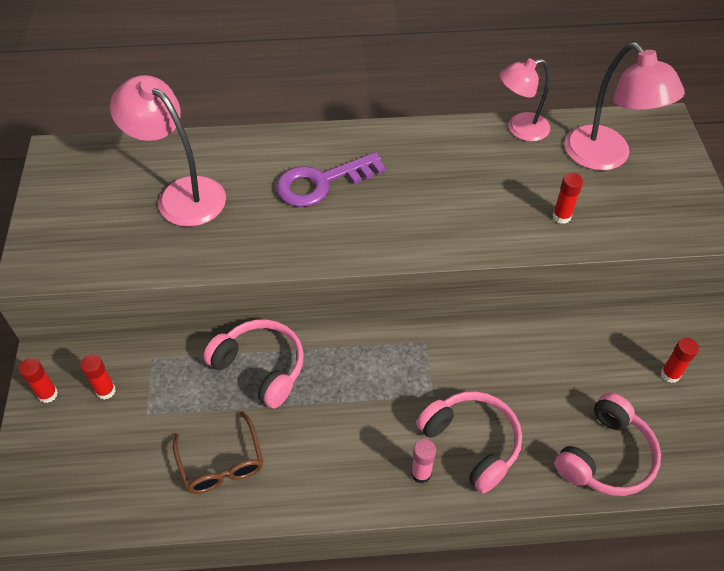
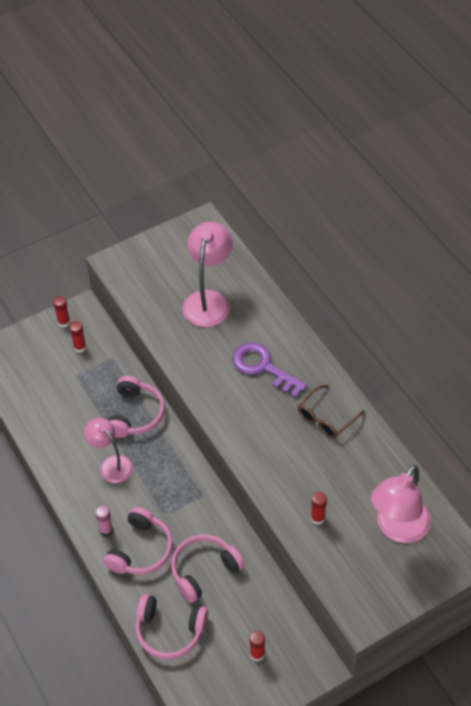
camera: 65 degrees right, 0 degrees up
(221, 463) = (63, 426): brown glasses -> brown glasses (326, 418)
(520, 129) = (392, 463): pink lamp -> pink lamp (111, 464)
(533, 383) = (204, 570): none -> pink headphones

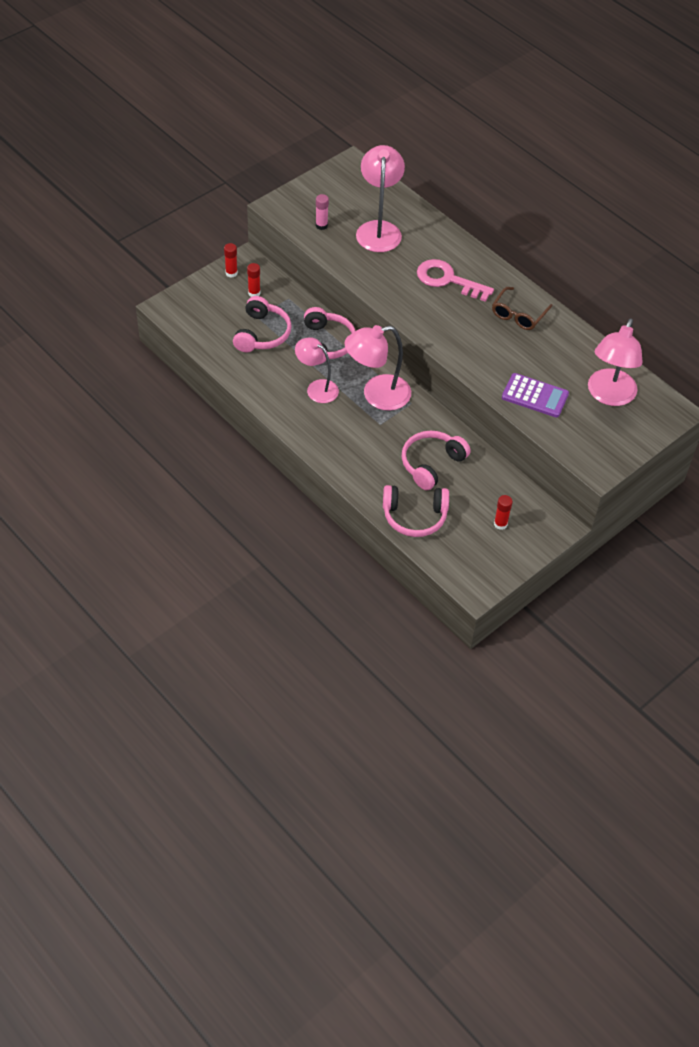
camera: 15 degrees left, 0 degrees up
(106, 530) = (329, 443): pink glue stick -> pink glue stick (321, 225)
(141, 550) = (367, 455): pink headphones -> pink headphones (262, 334)
(170, 481) = (377, 395): none -> pink lamp
(263, 368) = (448, 280): purple key -> pink key
(317, 518) = (535, 396): red glue stick -> purple calculator

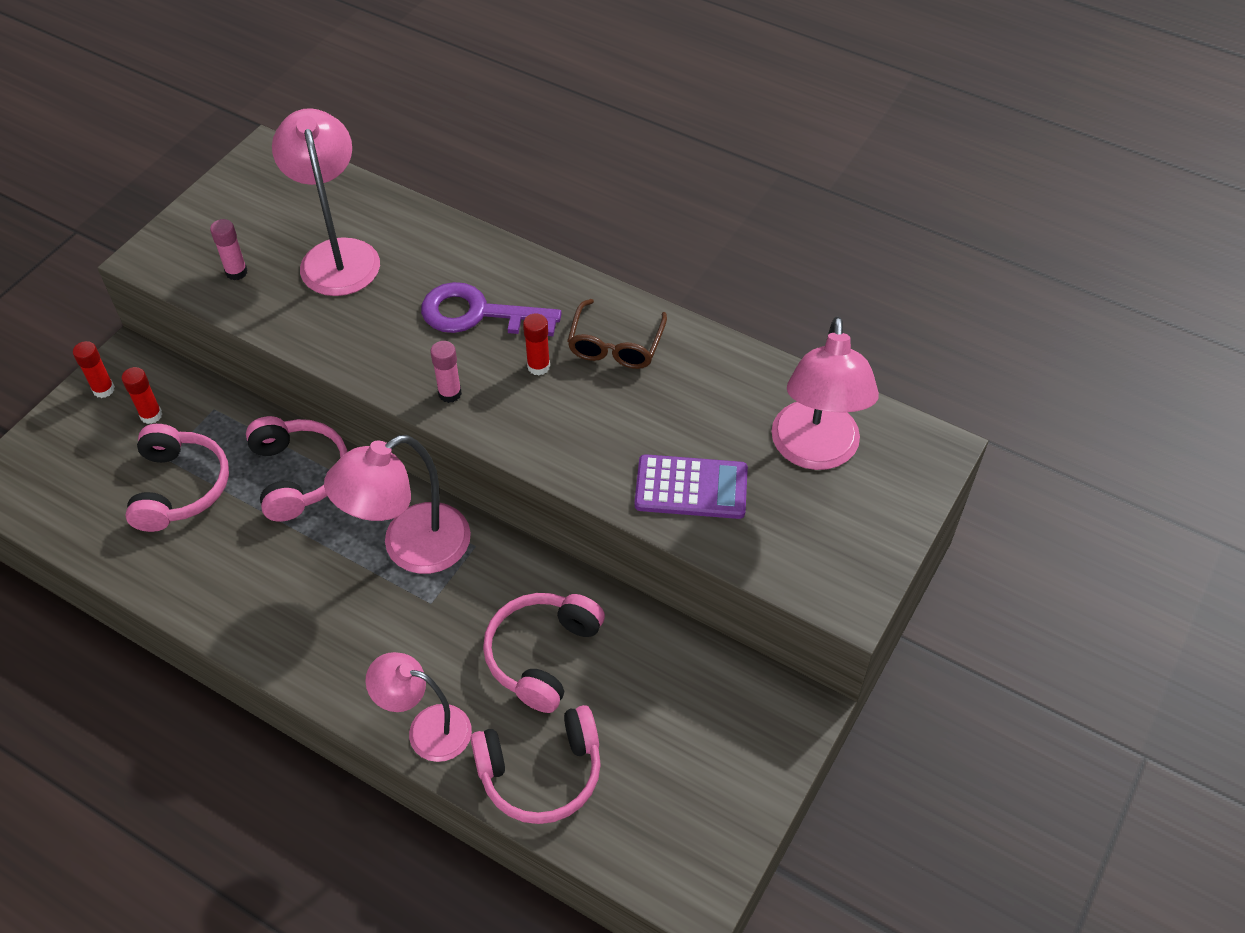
camera: 15 degrees left, 0 degrees up
(317, 388) = (300, 564): pink lamp -> pink lamp (427, 729)
(420, 317) = (450, 393): none -> pink glue stick
(448, 280) = (479, 314): pink key -> purple key
(500, 524) = (698, 740): red glue stick -> red glue stick (538, 366)

